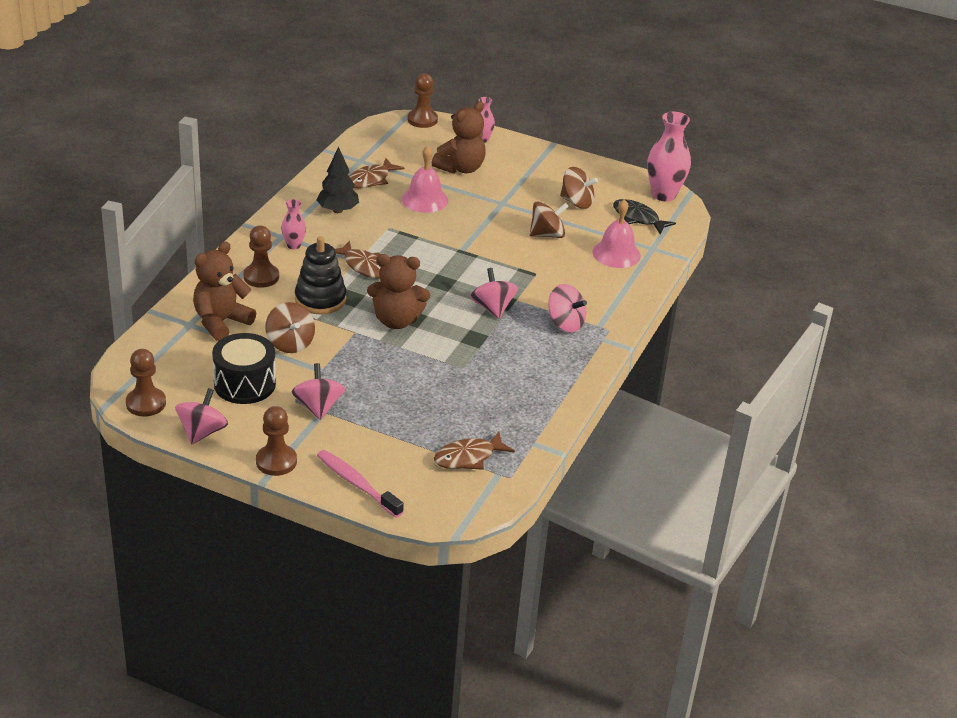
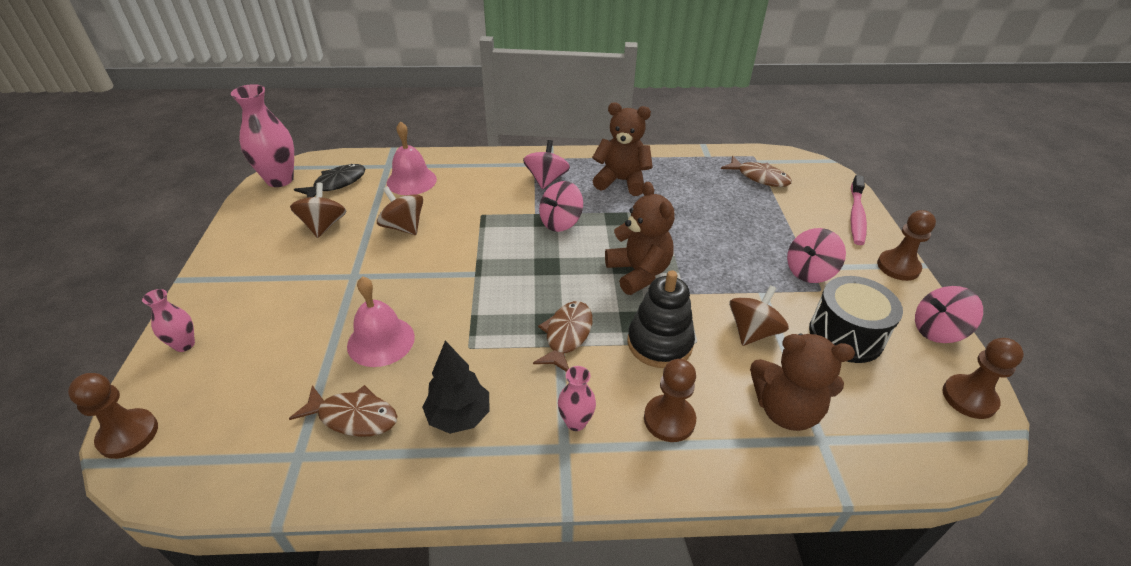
camera: 115 degrees left, 5 degrees up
(460, 168) = (280, 337): brown teddy bear -> brown teddy bear (621, 181)
(638, 218) = (336, 184): black fish -> black fish turned 150 degrees counterclockwise

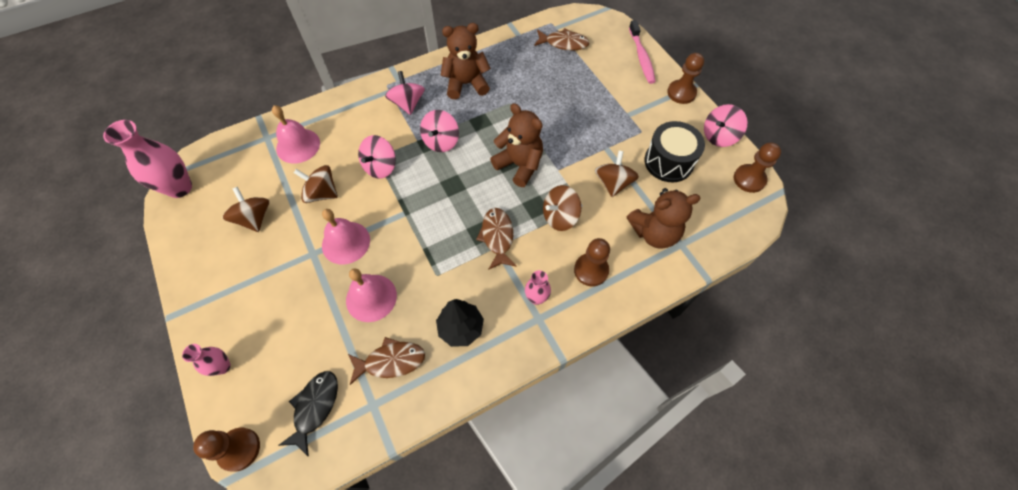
camera: 25 degrees left, 20 degrees up
(336, 184) = (234, 173): black fish -> black fish (315, 407)
(394, 278) = (346, 242): none -> pink bell
(659, 343) = (560, 217): black stacking toy -> brown spinning top
(809, 271) = (629, 119): pink spinning top -> pink spinning top (380, 167)

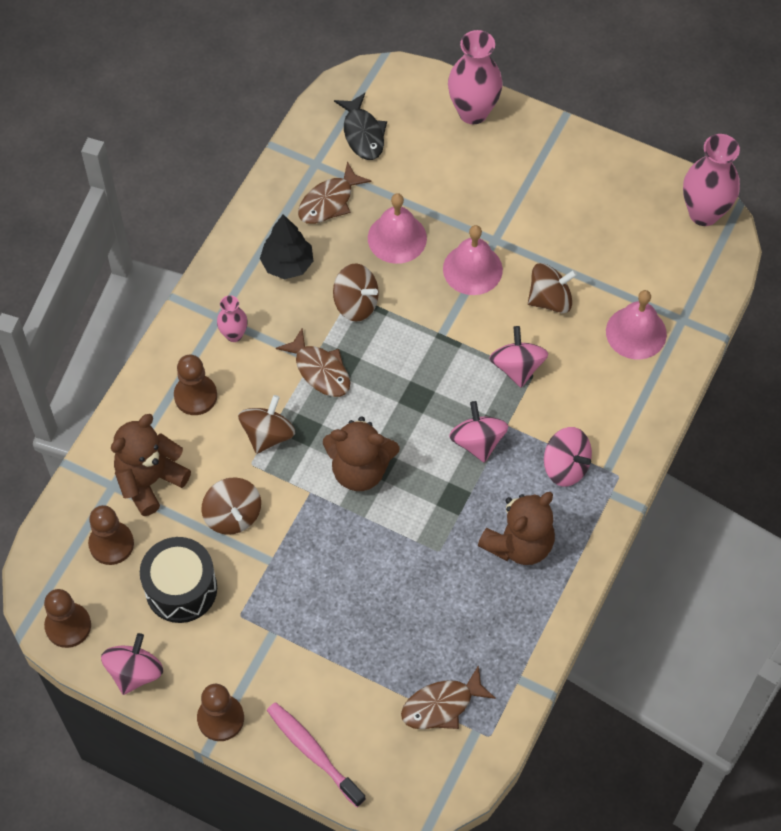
camera: 145 degrees right, 0 degrees up
(223, 366) = (473, 112): pink vase -> pink vase, size x1.88
(239, 449) = (396, 75): brown pawn -> brown pawn (111, 544)
(254, 218) = (590, 234): brown spinning top -> brown spinning top (356, 304)

